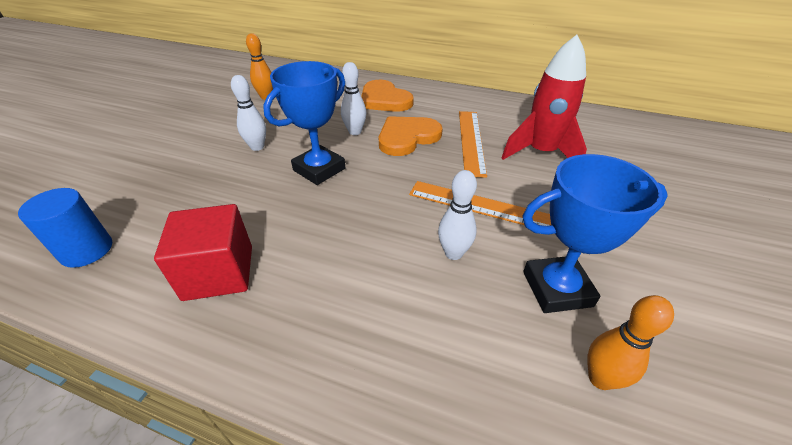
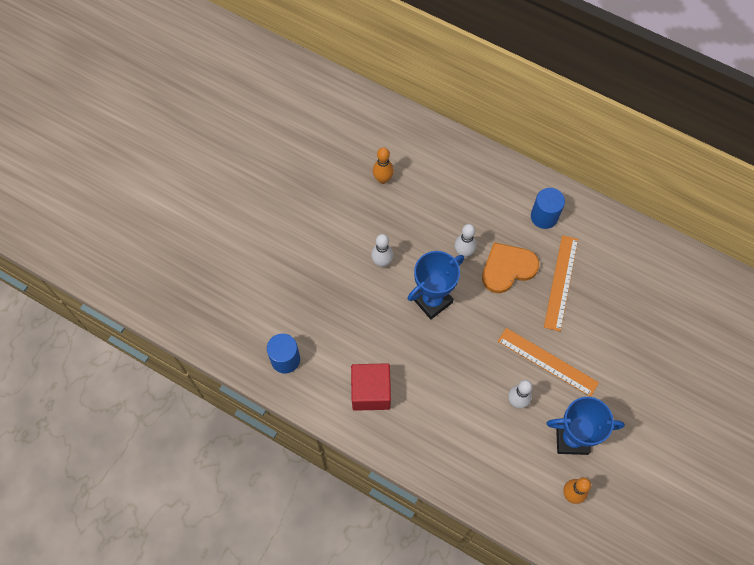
camera: 10 degrees right, 25 degrees up
(384, 100) = (495, 202): orange heart -> none
(436, 103) = (544, 216): none -> blue cylinder
(541, 153) = (614, 308): red rocket -> none

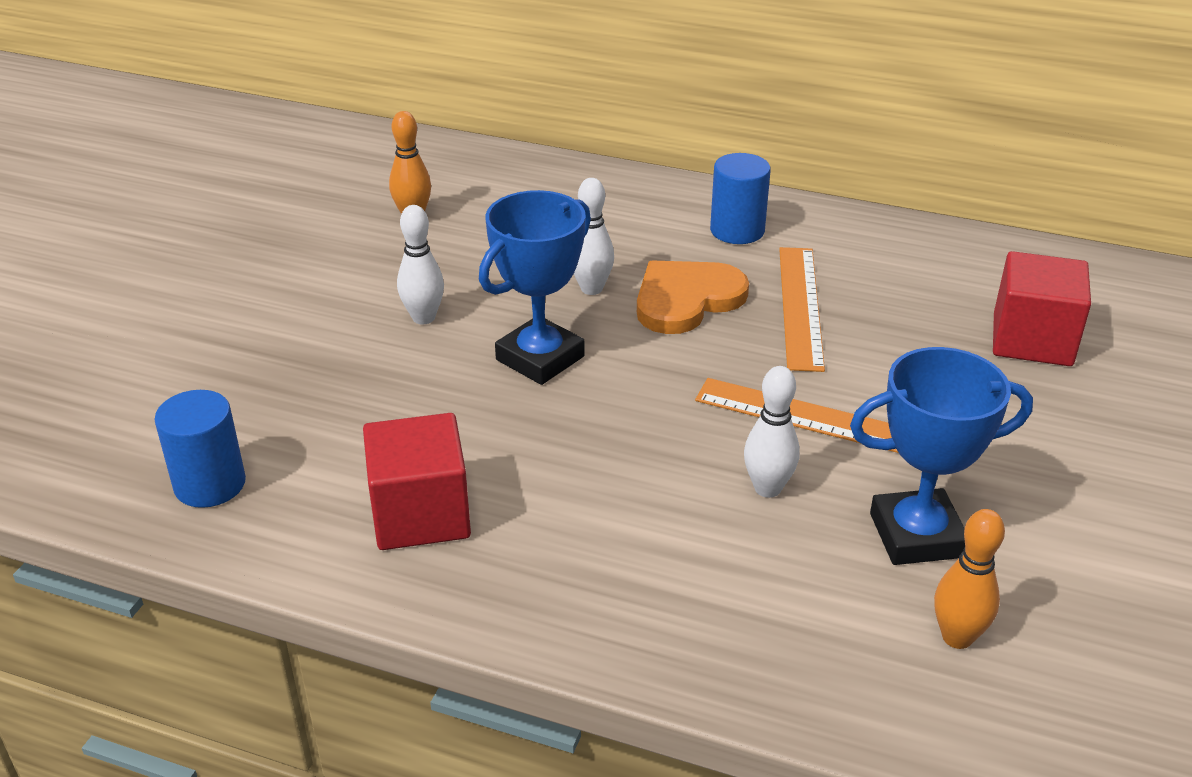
camera: 10 degrees left, 30 degrees down
(664, 325) = (1032, 340): none -> red cube

